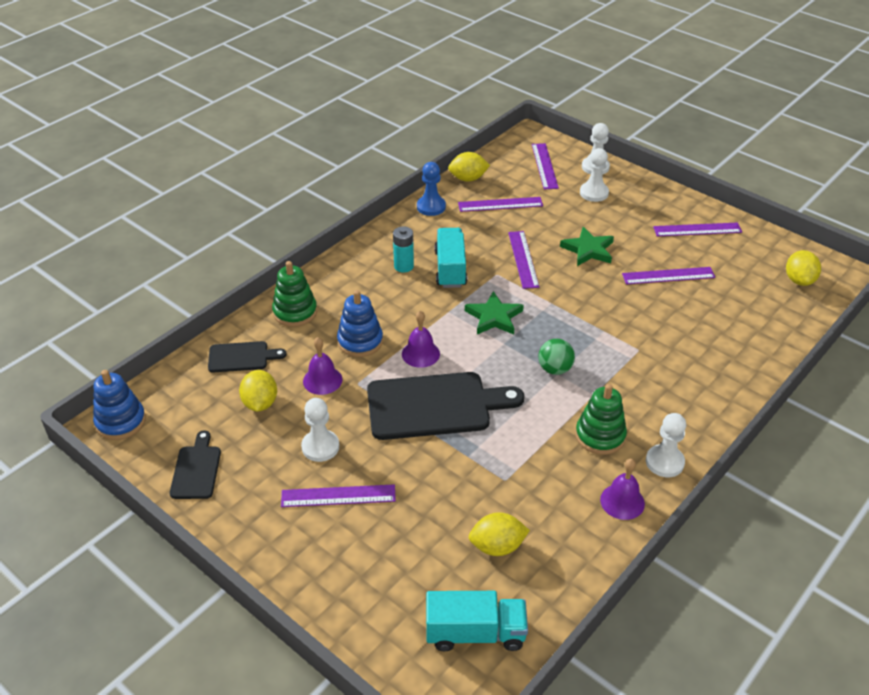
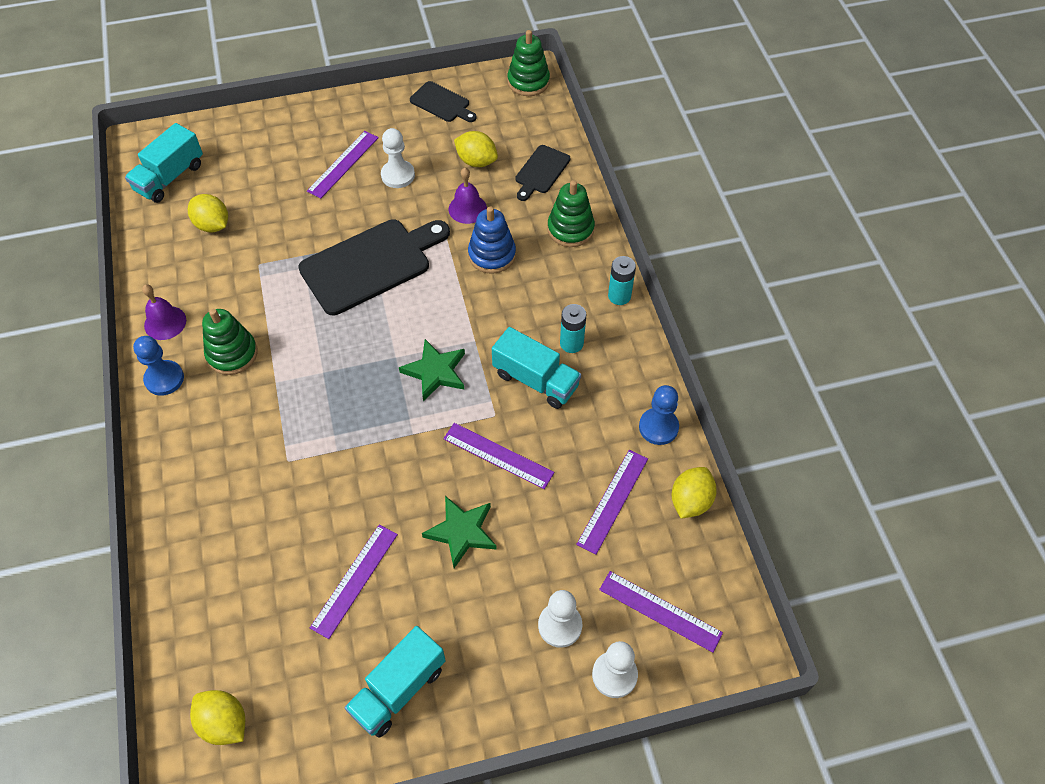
camera: 125 degrees right, 15 degrees up
(121, 422) = (528, 82): blue stacking toy -> green stacking toy
(340, 262) = (619, 296): none -> turquoise battery
(420, 354) = (438, 288): purple bell -> none
(435, 406) = (371, 264): black cutting board -> black cutting board turned 150 degrees counterclockwise
(497, 546) = (212, 225): yellow lemon -> yellow lemon turned 75 degrees counterclockwise
(555, 369) = (329, 374): green ball -> none
(664, 462) = (164, 379): white pawn -> blue pawn
(697, 229) = (398, 689): purple ruler -> turquoise truck

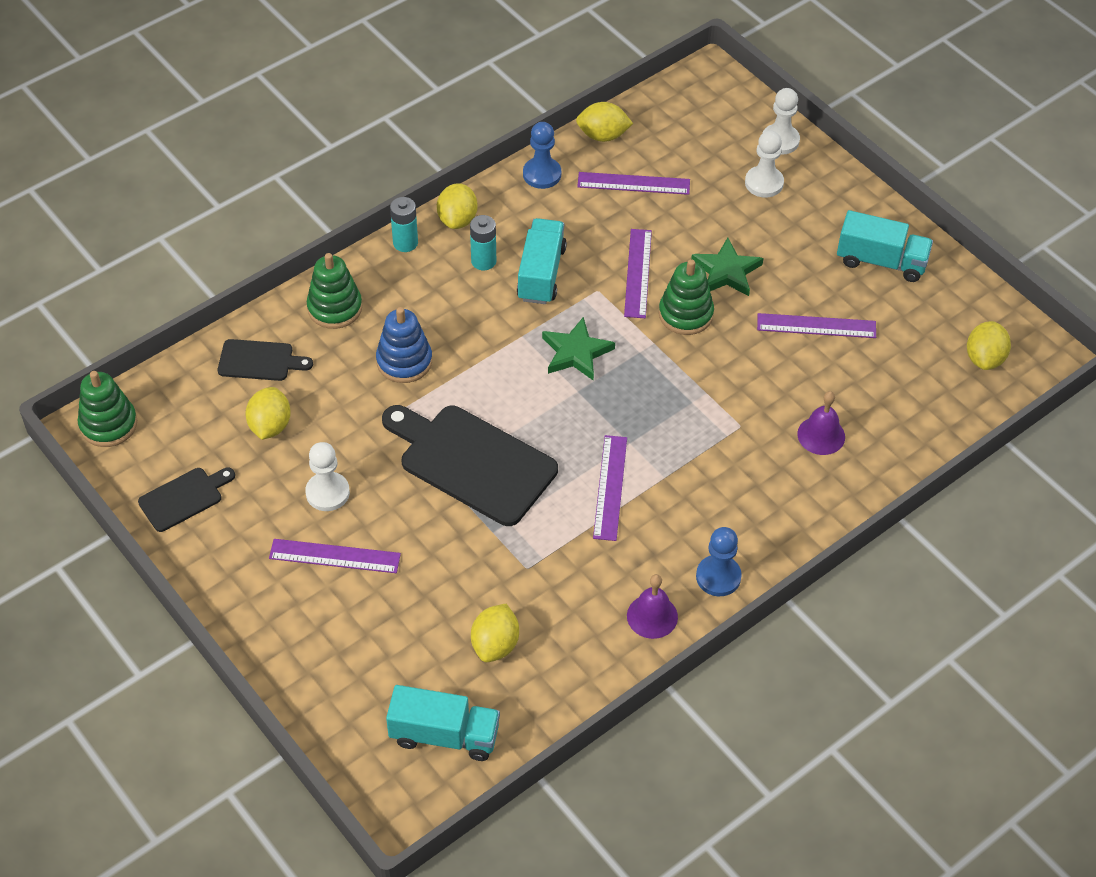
camera: 115 degrees left, 5 degrees down
(232, 354) = (654, 532): green stacking toy -> green stacking toy (685, 314)
(442, 103) = (184, 498): black cutting board -> black cutting board turned 45 degrees clockwise
(467, 208) = (348, 407): purple bell -> purple bell (821, 435)
(629, 341) = (457, 219): none -> yellow lemon
(660, 611) = (712, 129): purple ruler -> purple ruler (610, 487)

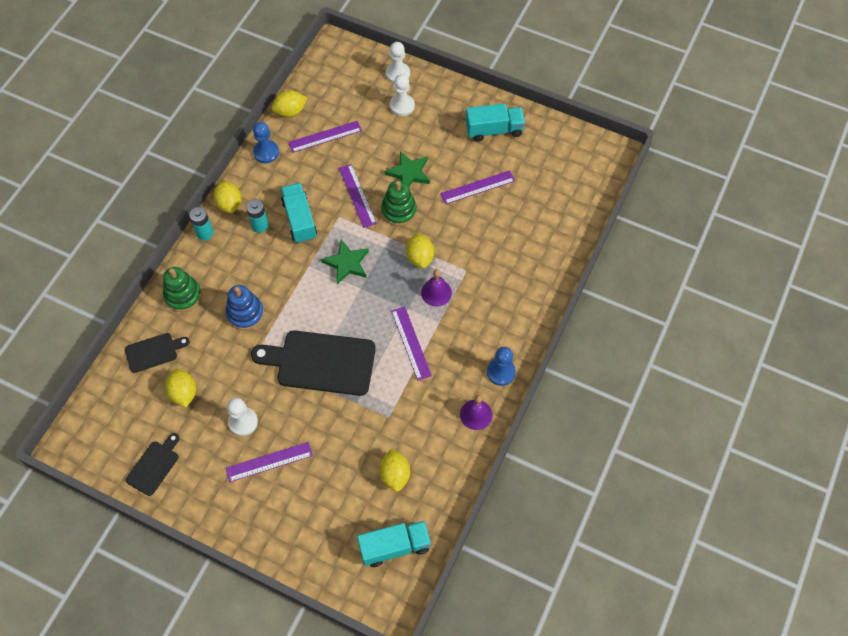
camera: 25 degrees left, 10 degrees up
(108, 424) = (78, 437): green stacking toy -> none
(821, 435) = (514, 256): purple bell -> purple bell (436, 292)
(984, 358) = (580, 169): yellow lemon -> yellow lemon (420, 257)

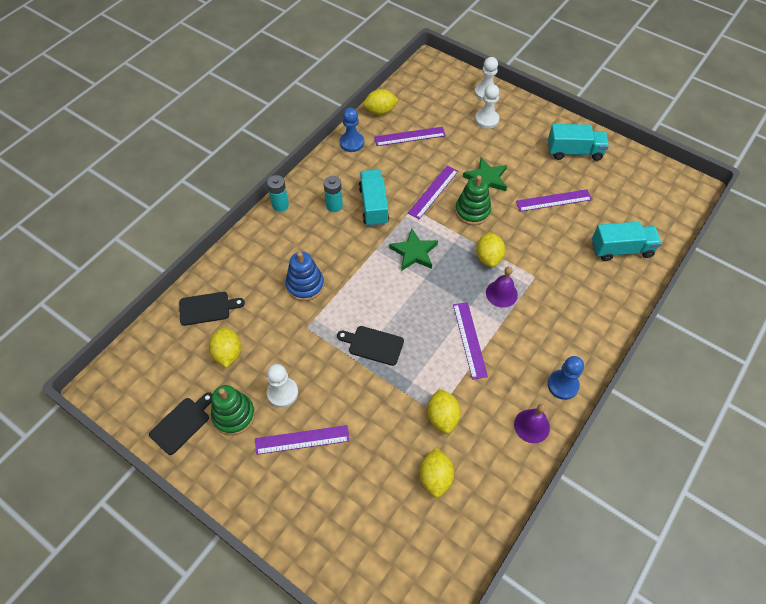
camera: 10 degrees right, 5 degrees down
(183, 296) = (247, 259): green stacking toy -> green stacking toy (234, 415)
(229, 204) = (309, 183): yellow lemon -> yellow lemon (442, 417)
(321, 362) = (373, 345): black cutting board -> black cutting board, size x0.52
(357, 195) = (433, 192): purple ruler -> purple ruler turned 45 degrees clockwise
(394, 546) = (424, 560): turquoise truck -> turquoise truck (621, 249)

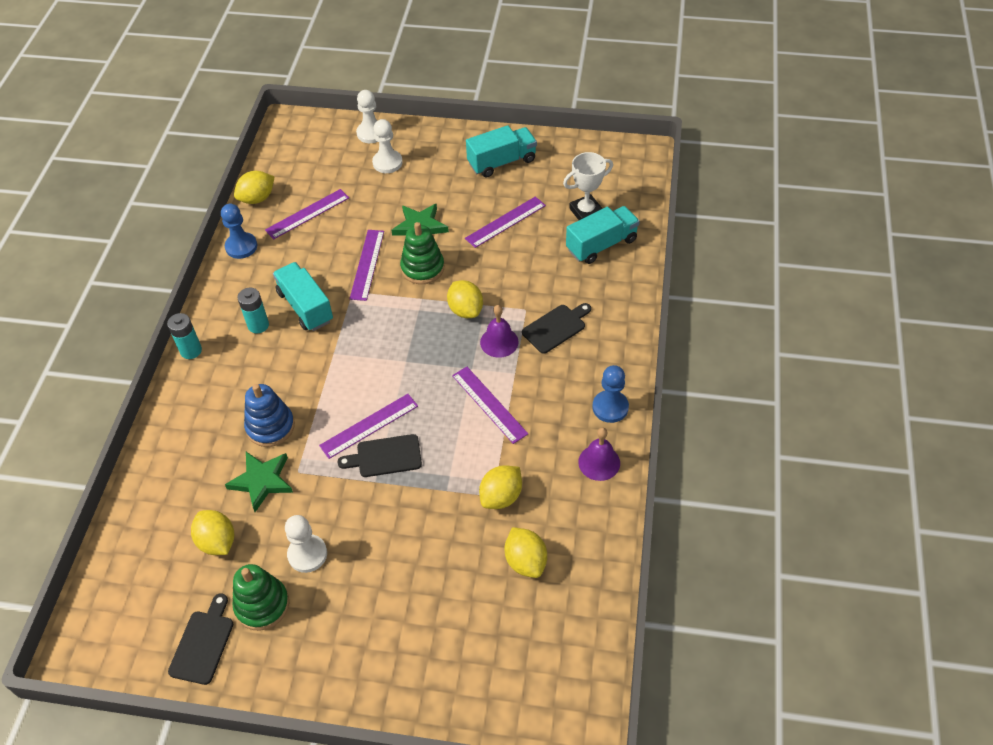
camera: 25 degrees left, 5 degrees down
(207, 308) = (163, 503): black cutting board -> black cutting board (556, 327)
(302, 439) = (357, 593): purple ruler -> purple ruler (369, 425)
(414, 252) = (379, 338): green star -> green star (262, 481)
(442, 417) = (501, 496): yellow lemon -> yellow lemon turned 75 degrees clockwise
(622, 217) = (586, 212): none -> white trophy

